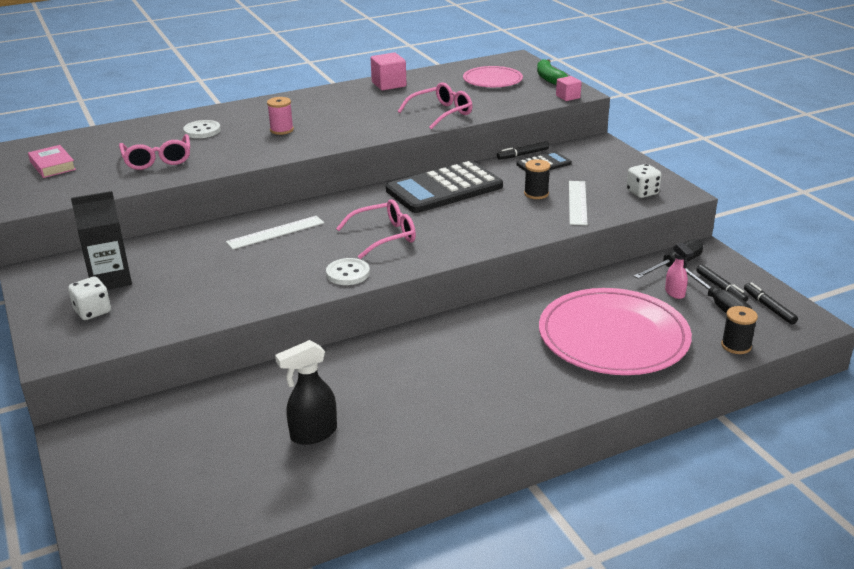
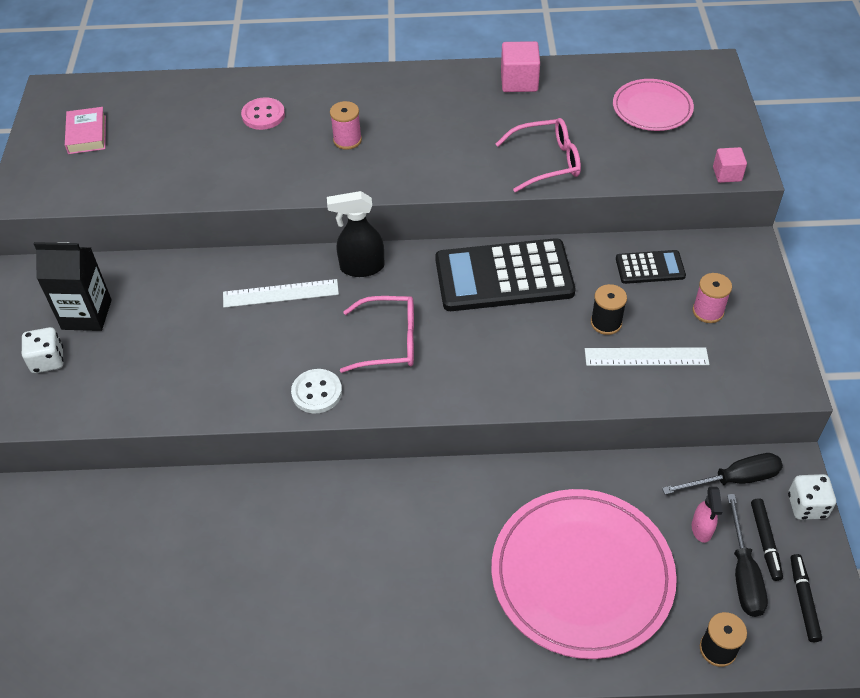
camera: 25 degrees right, 20 degrees up
(157, 160) = (191, 157): pink glasses -> none
(202, 131) = (263, 115): white button -> pink button
(313, 434) = (193, 593): black spray bottle -> black spray bottle (361, 267)
(523, 155) = (635, 240): black marker -> none
(549, 79) = (728, 126): green banana -> none
(577, 202) = (646, 357): white ruler -> white ruler turned 60 degrees clockwise
(600, 174) = (708, 311): none -> pink spool
(642, 192) = (739, 365): white dice -> white dice (806, 506)

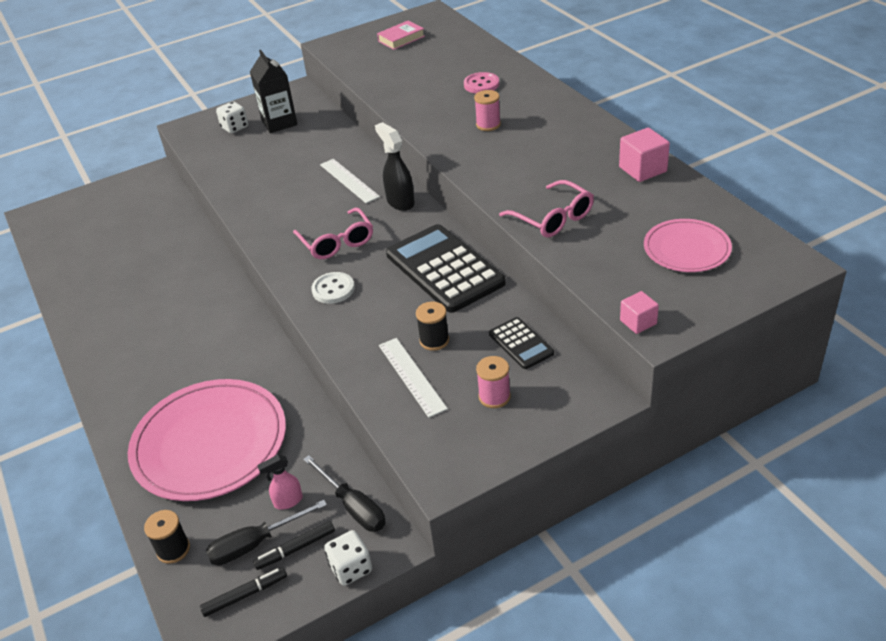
camera: 65 degrees right, 10 degrees down
(317, 392) = (270, 231): white button -> white button (333, 289)

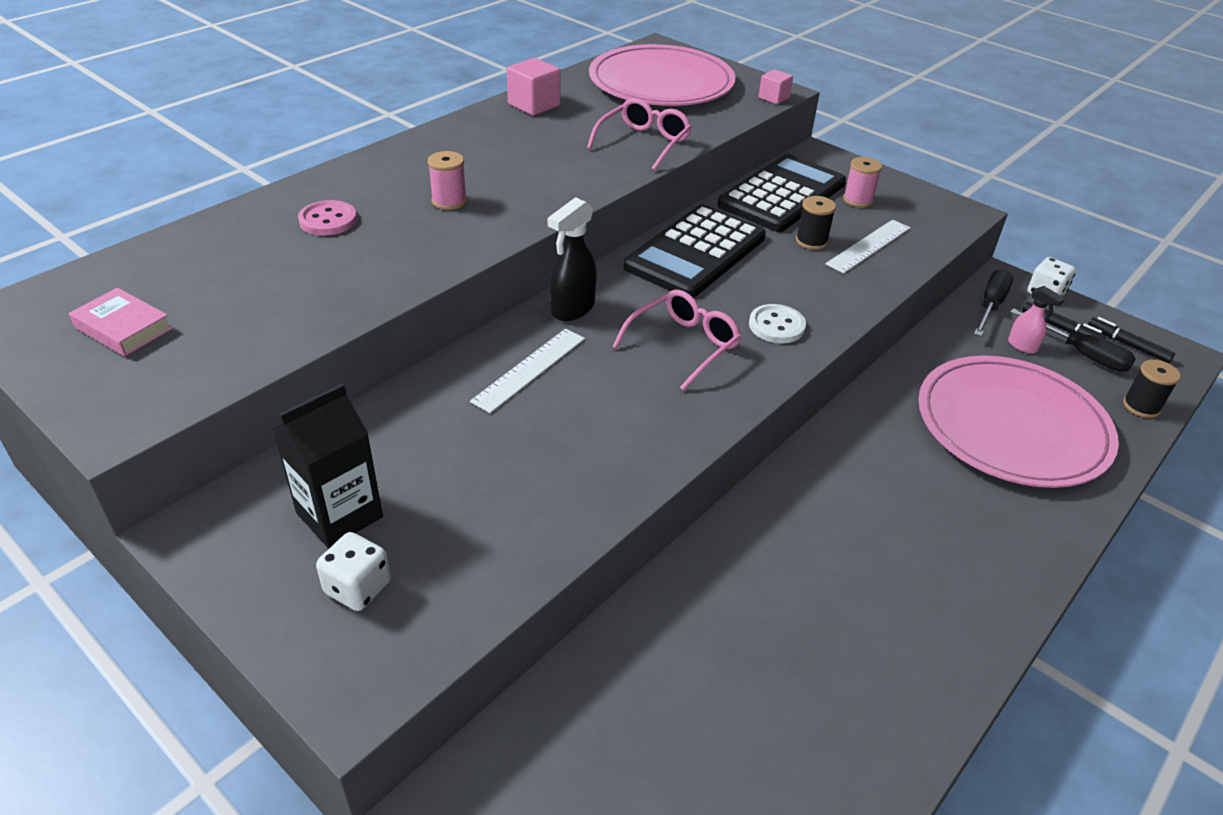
camera: 115 degrees left, 0 degrees up
(521, 343) = (782, 194): black calculator -> black calculator, size x2.03
(686, 249) = (661, 83): pink plate -> pink plate, size x1.83

